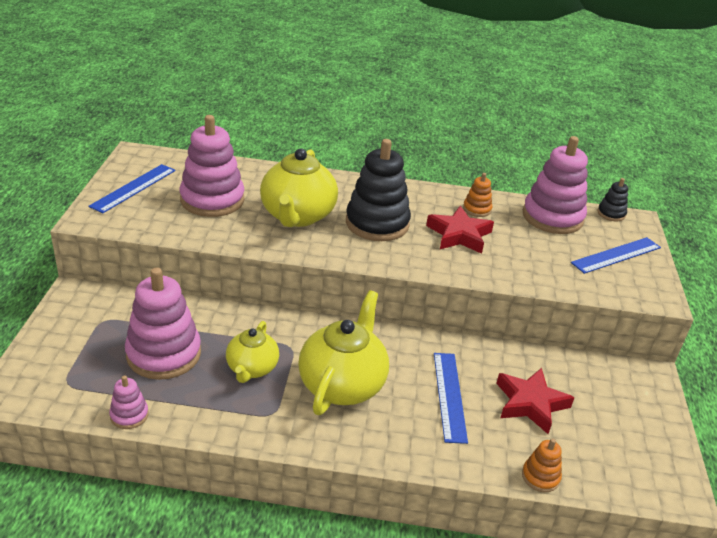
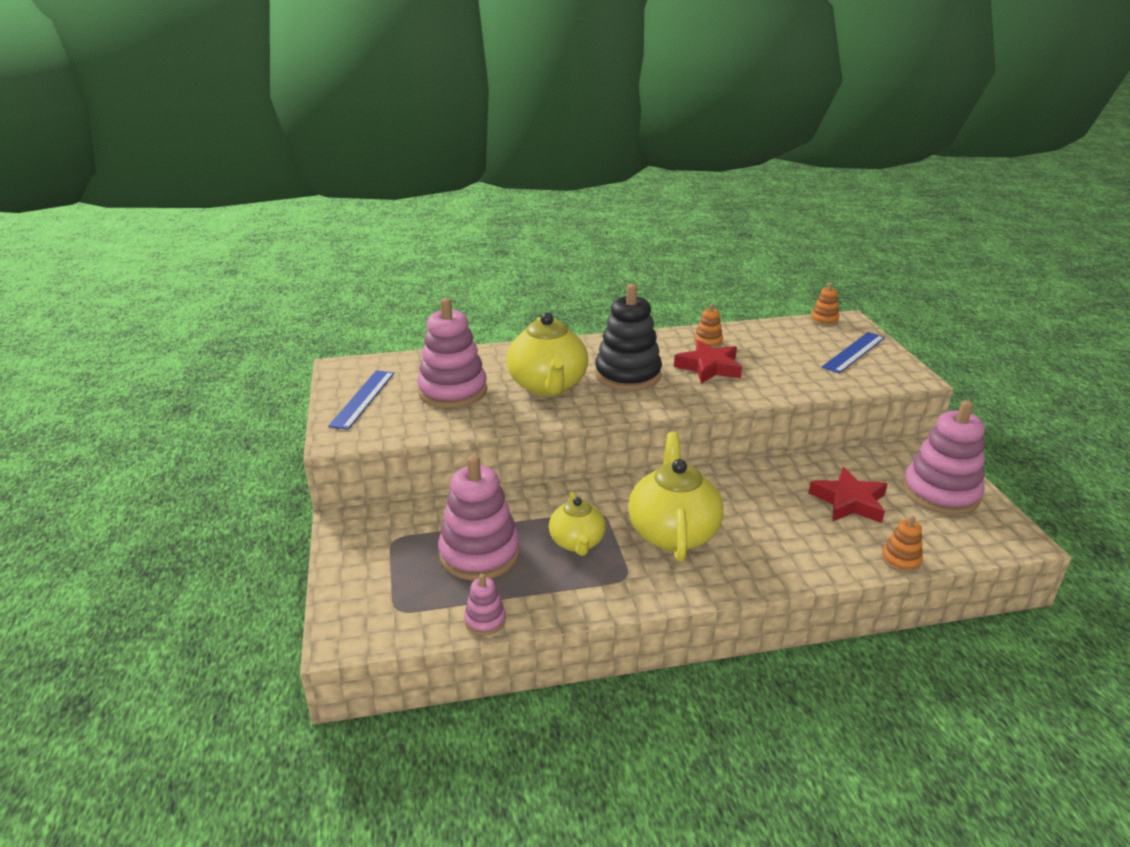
camera: 15 degrees left, 5 degrees down
(449, 396) = (775, 515): blue ruler -> none
(552, 217) = (777, 334): pink stacking toy -> pink stacking toy (940, 493)
(611, 214) = (824, 320): black stacking toy -> orange stacking toy

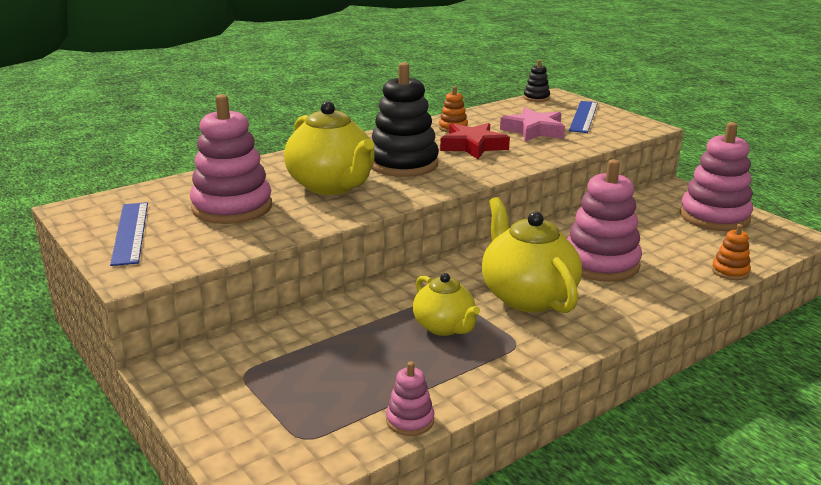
camera: 25 degrees left, 5 degrees down
(479, 554) = (352, 362): pink stacking toy -> pink stacking toy (600, 263)
(786, 360) = (534, 130): none -> pink star
(824, 320) = (536, 98): orange stacking toy -> black stacking toy
(849, 501) = (652, 238): red star -> none

